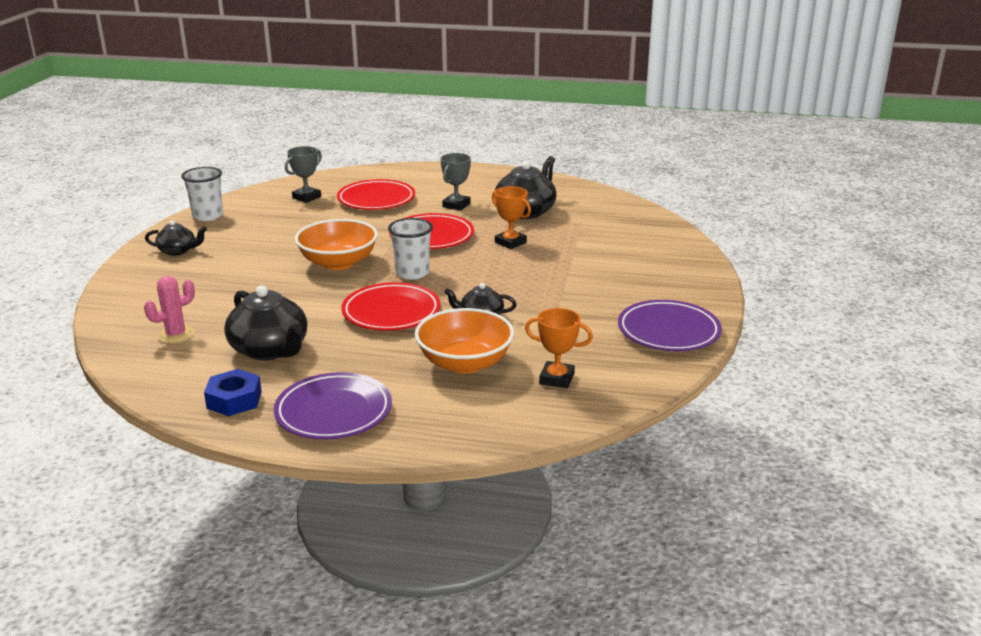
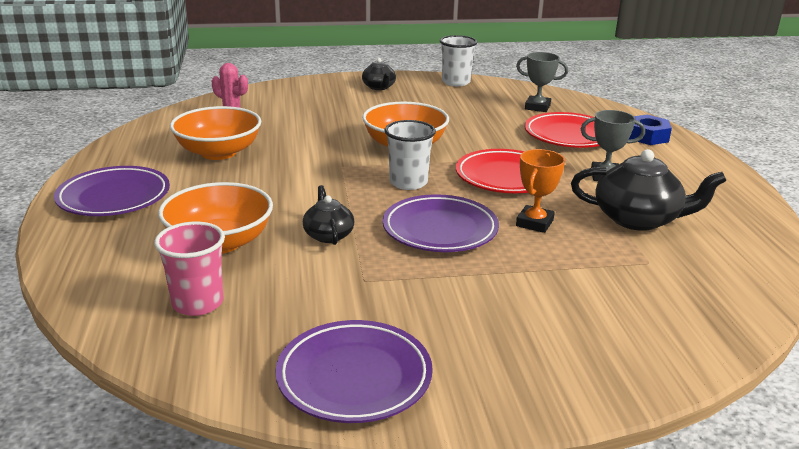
camera: 70 degrees right, 0 degrees up
(234, 400) = (131, 156): blue nut -> blue nut (647, 136)
(270, 349) = (219, 152): black teapot -> orange bowl
(391, 312) = (313, 188): red plate -> none
(499, 275) = (440, 230): none -> purple plate
(556, 378) = (197, 303): orange trophy -> pink cup

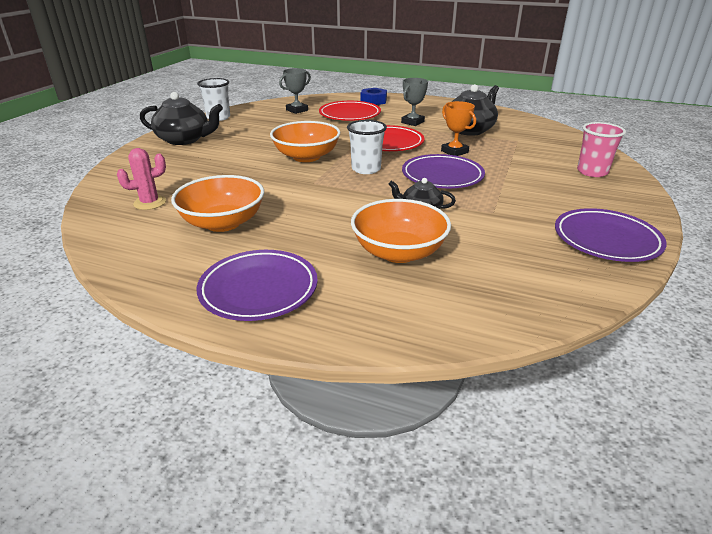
camera: 60 degrees left, 5 degrees up
(197, 303) = (490, 278): pink cup -> pink cup (592, 172)
(379, 87) = (184, 139): black teapot -> black teapot, size x1.77

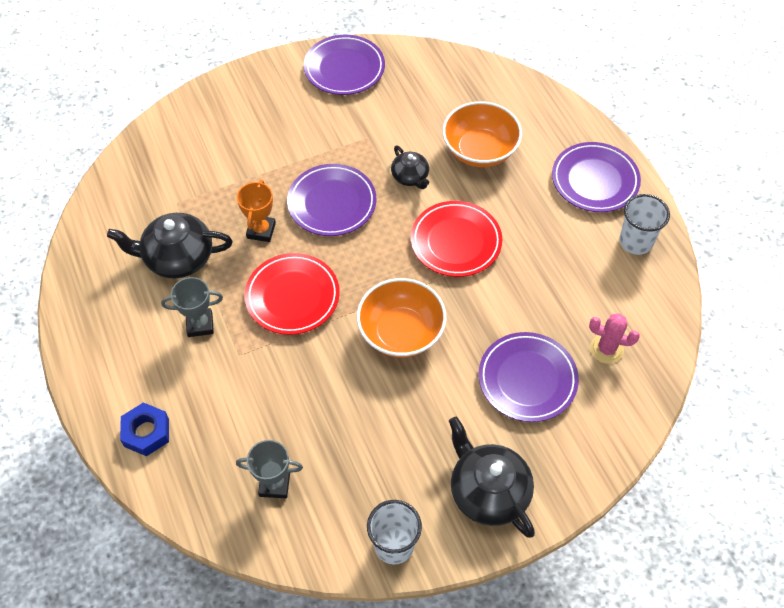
camera: 135 degrees left, 25 degrees up
(200, 172) = (527, 379): none -> purple plate
(223, 223) = (566, 270): orange bowl -> none
(350, 115) = (234, 408): red plate -> red plate (456, 242)
(366, 169) = (376, 264): white cup -> white cup (635, 242)
(592, 172) = (215, 119): pink cup -> none

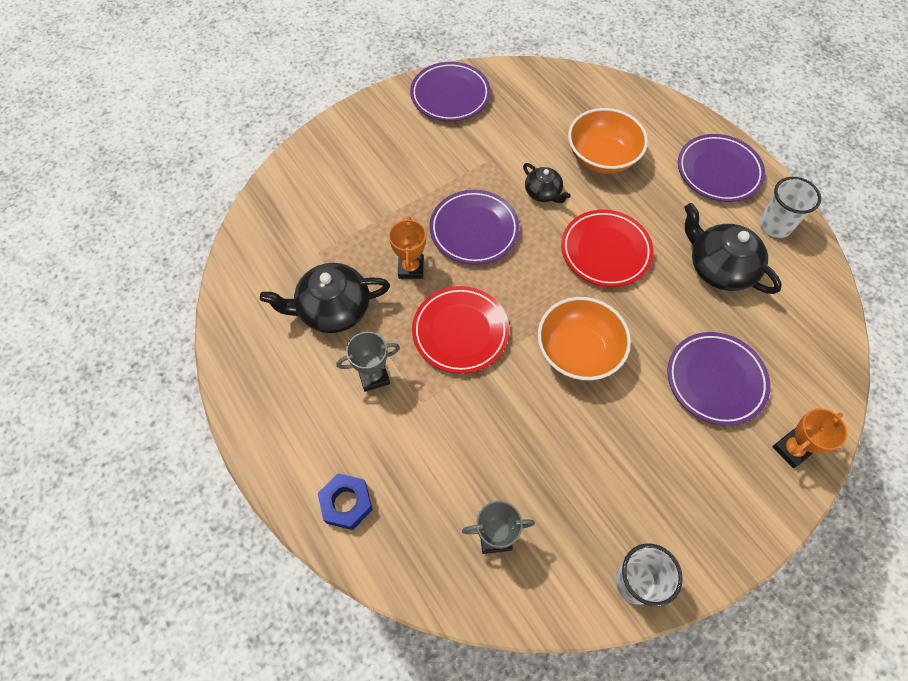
camera: 10 degrees left, 5 degrees up
(488, 491) = (712, 505): black teapot -> black teapot (719, 267)
(582, 454) = (791, 449): none -> orange trophy
(606, 349) = (781, 336): pink cactus -> none

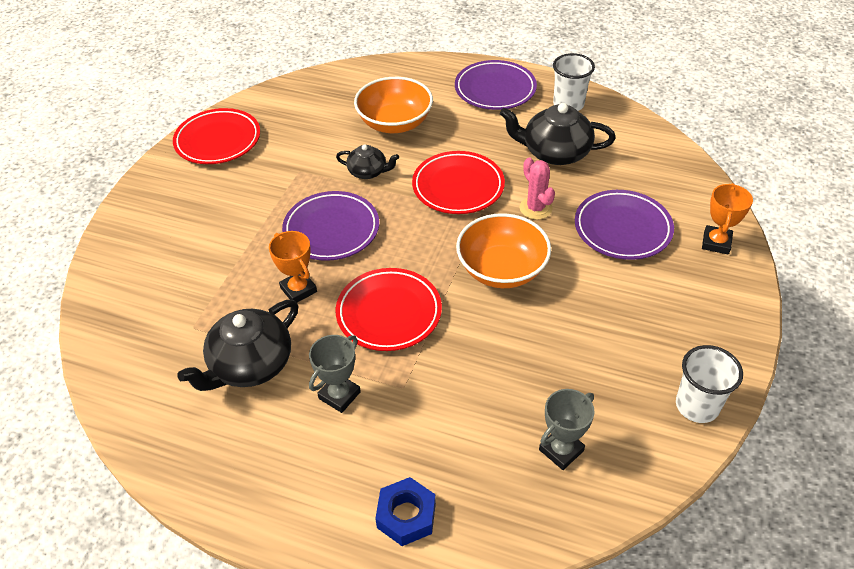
camera: 35 degrees left, 15 degrees down
(450, 95) = (218, 141): purple plate -> red plate
(655, 312) = (535, 208): none -> pink cactus

